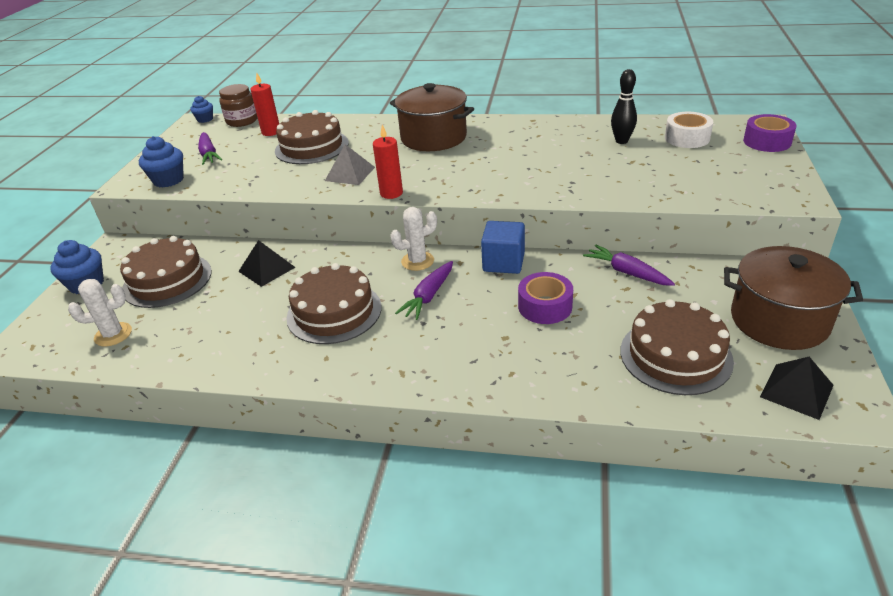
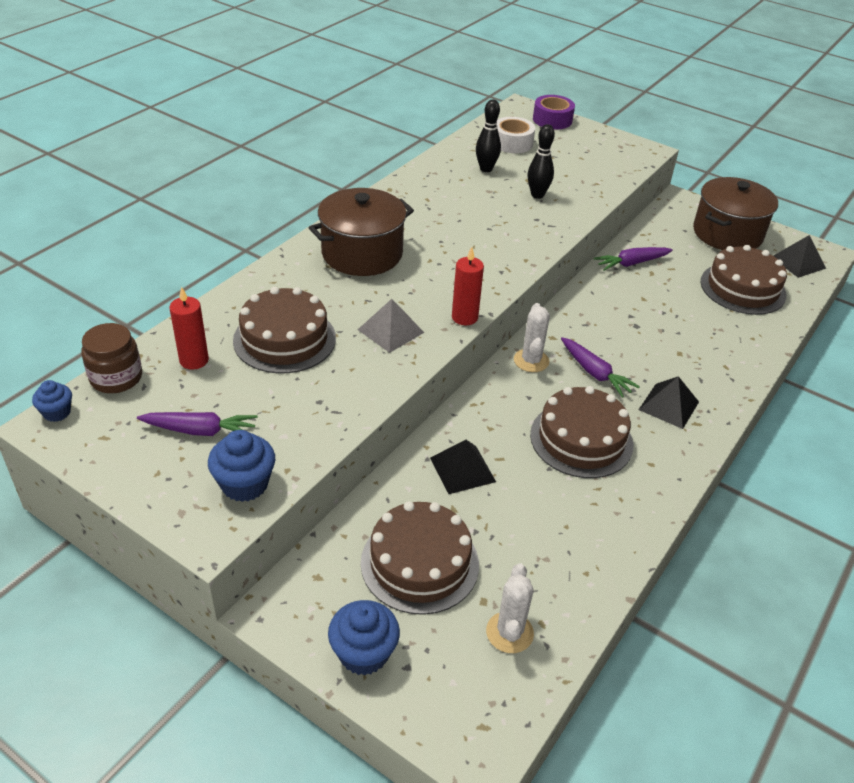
camera: 70 degrees left, 5 degrees up
(415, 349) = (668, 405): none -> black pyramid
(503, 262) = (572, 314): blue cube -> none
(545, 306) = (651, 318): purple tape -> none
(613, 171) = (537, 195): none -> black bowling pin

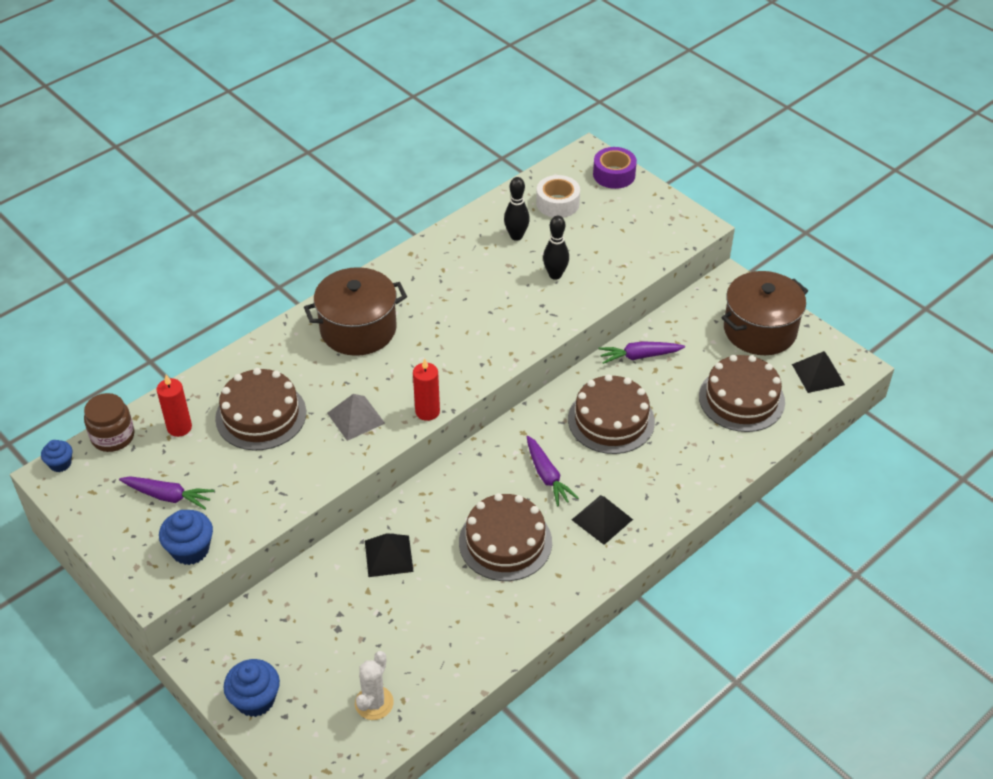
camera: 15 degrees right, 5 degrees up
(419, 563) = (323, 634): brown cake -> brown cake (611, 420)
(531, 361) = (492, 455): white cactus -> none

